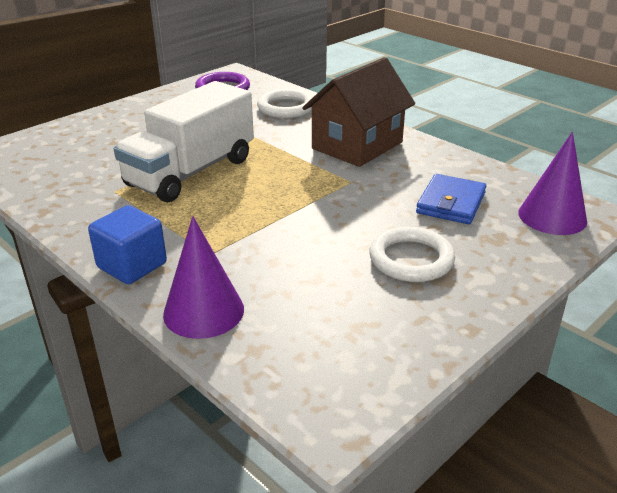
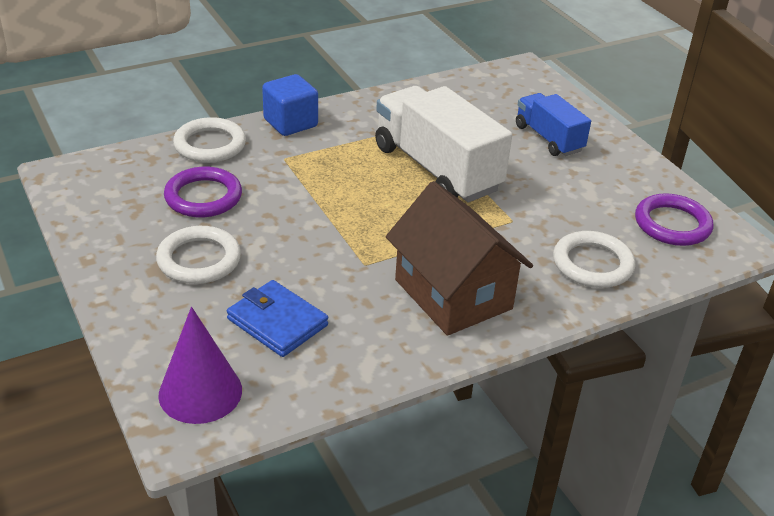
camera: 105 degrees right, 5 degrees up
(119, 133) = (548, 138): none -> blue truck
(203, 311) = (210, 145): purple cone -> white ring
(311, 285) = (203, 197): none -> purple ring

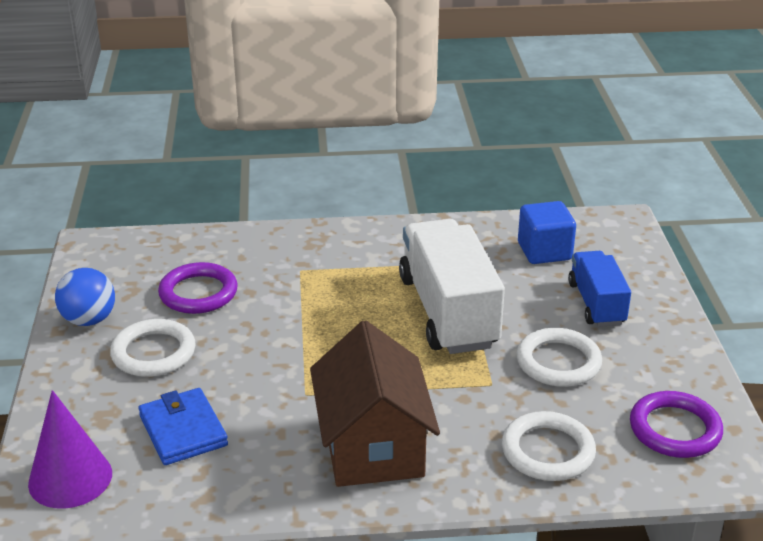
camera: 25 degrees right, 5 degrees down
(112, 243) = (89, 320): none -> blue ball
(210, 145) = (239, 243): white ring -> white ring (558, 362)
(290, 123) = (331, 236): blue cube -> blue cube (544, 251)

